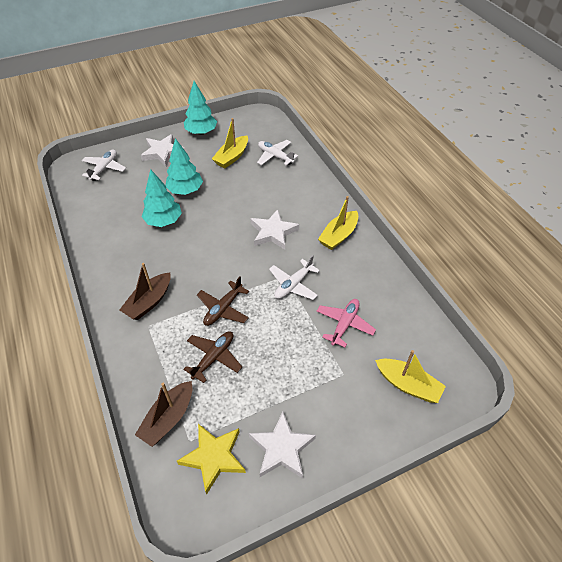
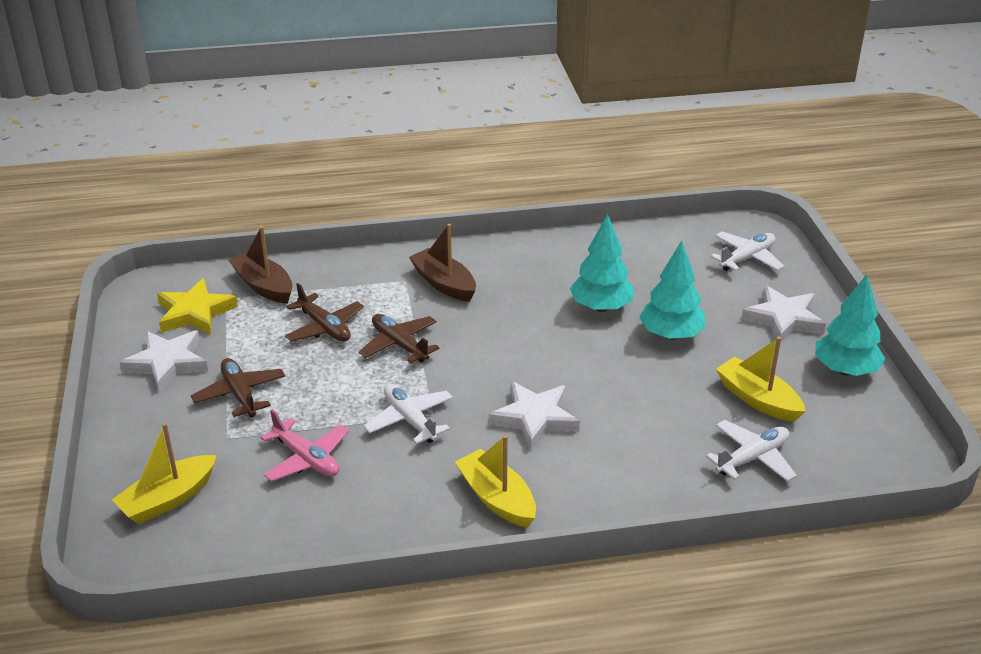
camera: 105 degrees right, 15 degrees down
(104, 168) = (747, 258): white plane -> white plane turned 75 degrees counterclockwise
(300, 383) = (240, 394): none -> brown plane

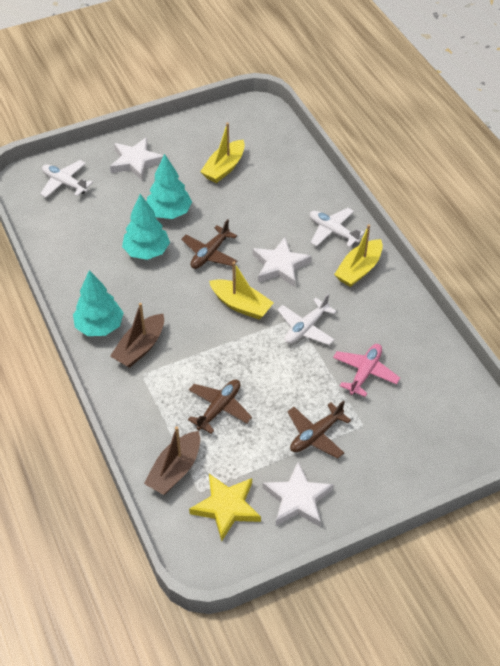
camera: 105 degrees left, 15 degrees up
(168, 499) = (434, 436): yellow boat -> yellow boat (241, 305)
(399, 345) = (226, 355): brown plane -> brown plane (210, 254)
(752, 458) = (279, 167): white plane -> white plane (333, 231)
(845, 370) = (182, 133): turquoise tree -> turquoise tree (100, 326)

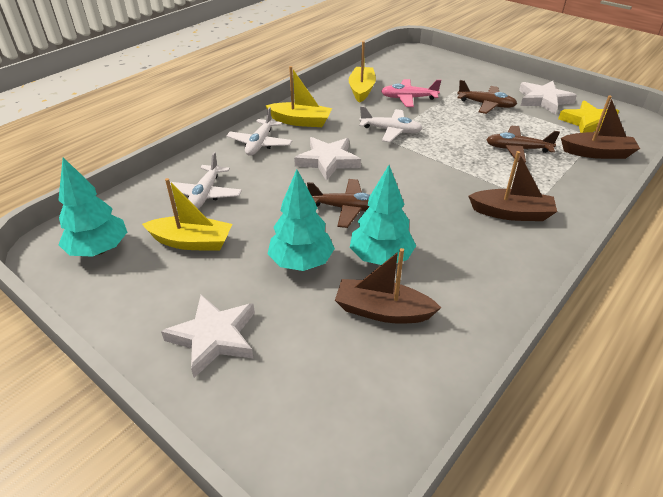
camera: 115 degrees left, 10 degrees down
(65, 183) = (308, 411): white plane -> white plane (205, 194)
(100, 326) = (519, 252): turquoise tree -> turquoise tree (99, 250)
(103, 234) = (382, 311): none -> brown boat
(241, 305) = (397, 169): yellow boat -> yellow boat (361, 90)

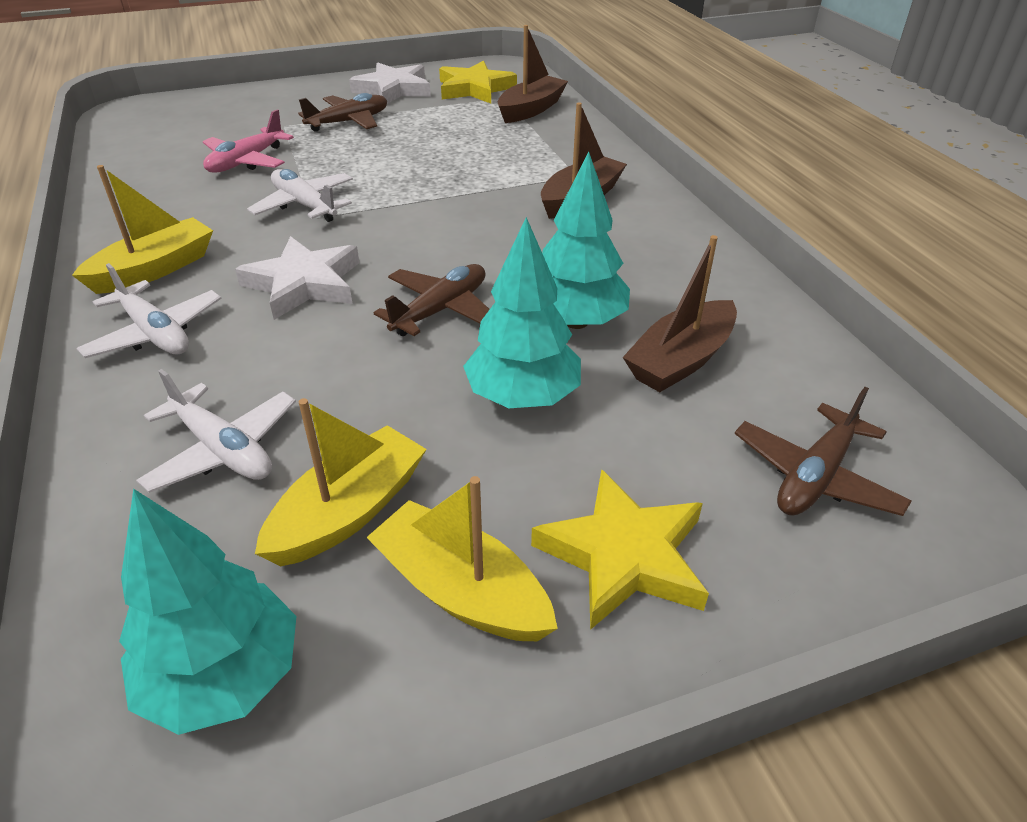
camera: 60 degrees left, 0 degrees up
(214, 337) = (624, 555): white star -> yellow star
(361, 90) = (159, 185): yellow boat -> yellow boat (461, 590)
(391, 131) = (305, 205): white plane -> white plane turned 90 degrees counterclockwise
(517, 149) = (467, 144): brown plane -> brown plane (815, 476)

